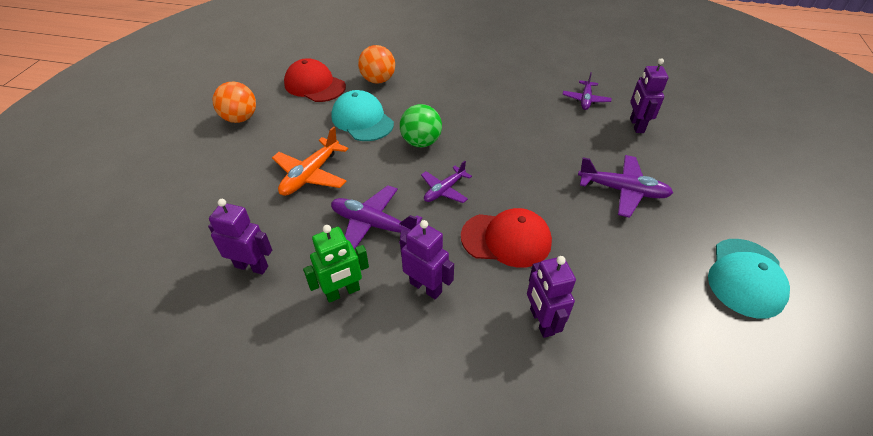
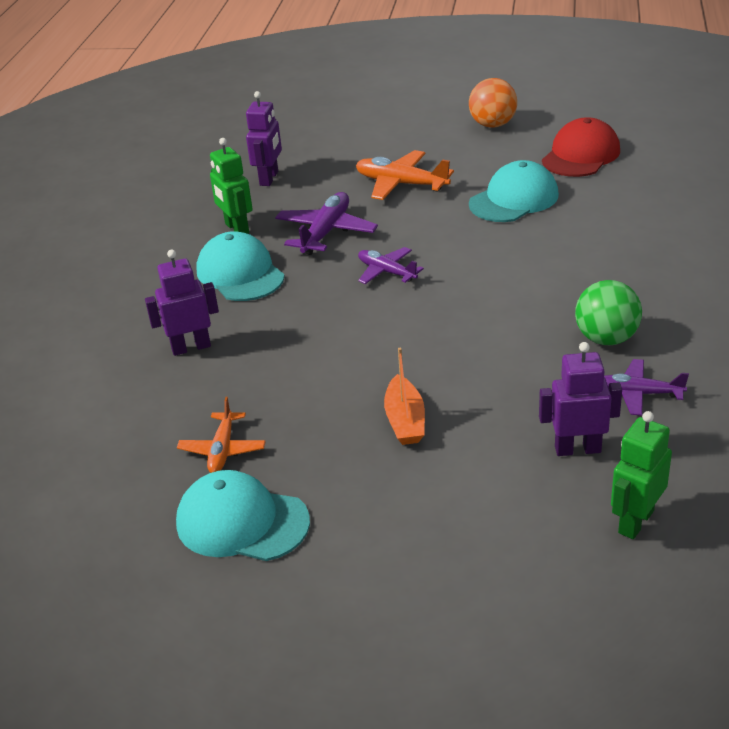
camera: 90 degrees right, 10 degrees down
(378, 80) = (613, 197): orange ball -> none
(421, 142) = (477, 246): green ball -> green ball (606, 338)
(426, 287) = (240, 273): purple robot -> turquoise cap
(506, 239) = (307, 321): red cap -> none
(623, 190) = (405, 421): purple plane -> orange boat
(674, 292) = (222, 450): none -> orange plane
(688, 115) = (635, 521): none -> green robot

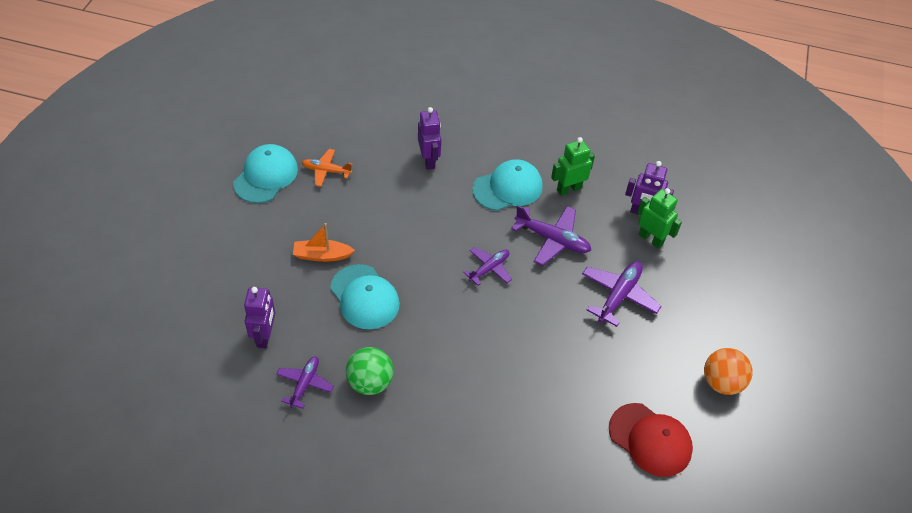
camera: 90 degrees right, 15 degrees up
(401, 184) = (618, 296): orange plane -> purple plane
(514, 199) = (578, 369): turquoise cap -> turquoise cap (364, 297)
(635, 521) = (194, 348): green robot -> green robot (651, 239)

